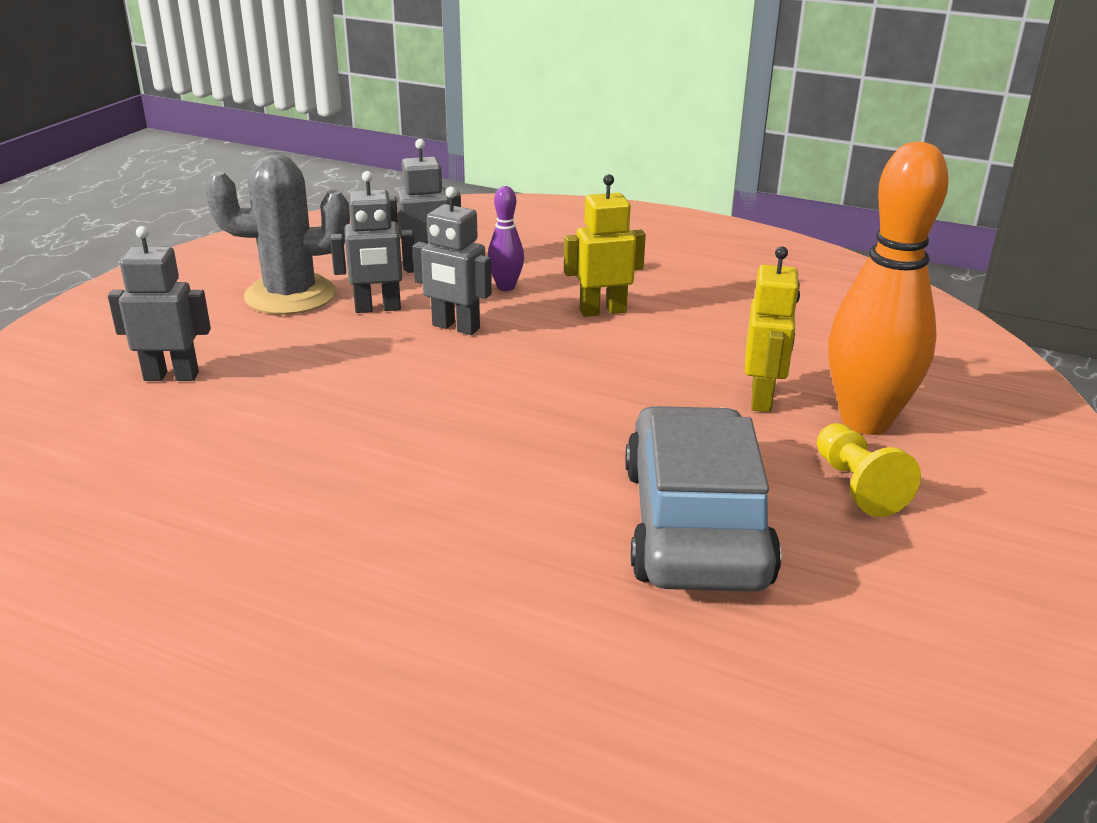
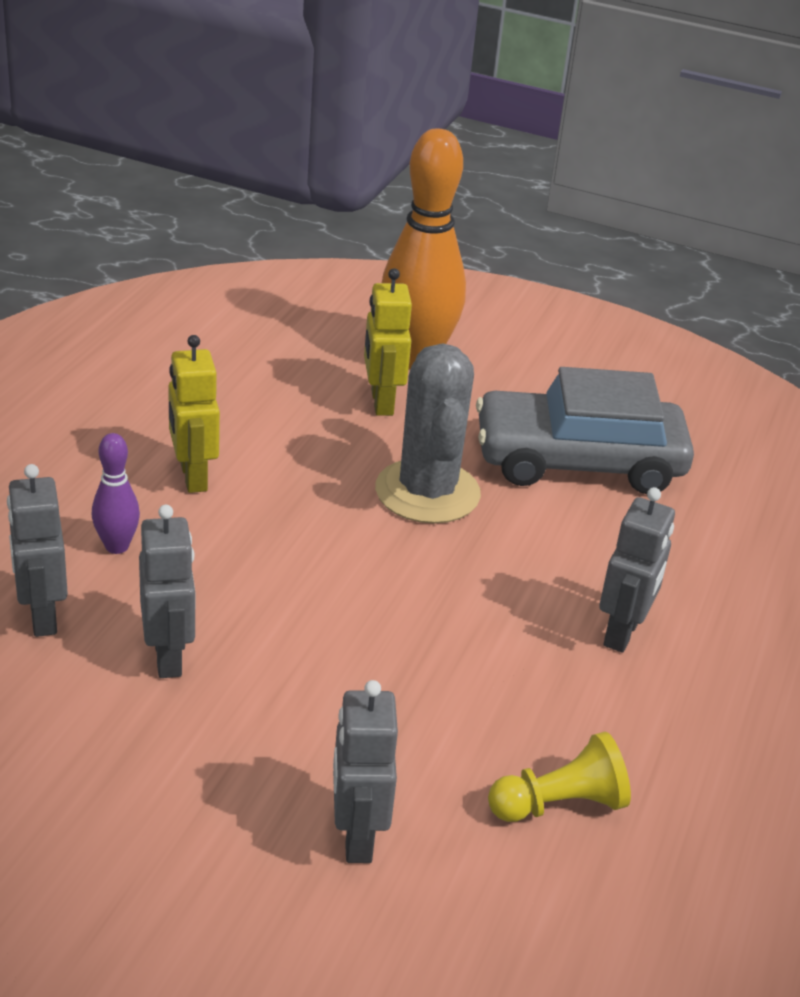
camera: 95 degrees left, 5 degrees up
(290, 295) = (116, 748): grey cactus -> grey cactus (427, 492)
(455, 327) = (228, 588): grey robot -> grey robot (622, 633)
(762, 398) = (381, 402): yellow robot -> yellow robot turned 105 degrees counterclockwise
(857, 486) = (511, 380): yellow pawn -> yellow pawn (559, 804)

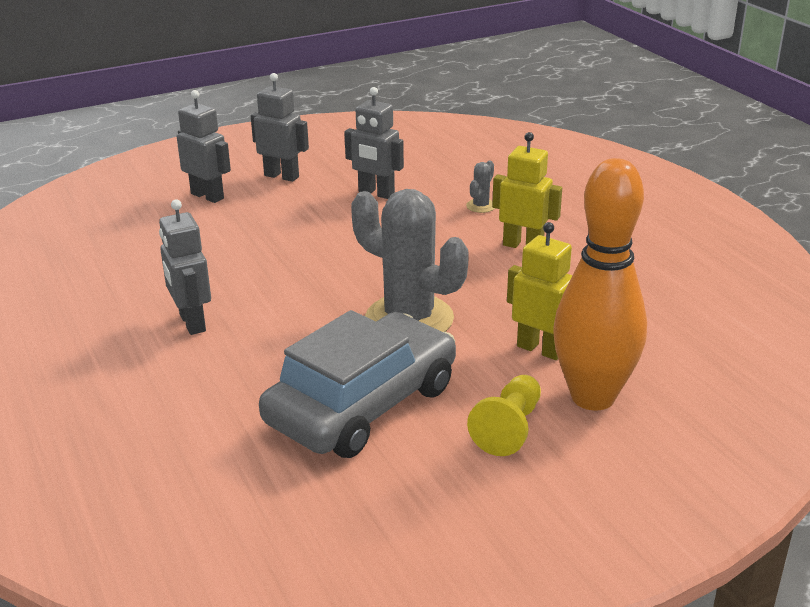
camera: 135 degrees right, 5 degrees down
(42, 616) = (447, 175): grey robot -> grey robot (282, 176)
(117, 546) = (481, 206): purple bowling pin -> grey cactus
(559, 804) = (137, 246): yellow pawn -> yellow pawn (509, 428)

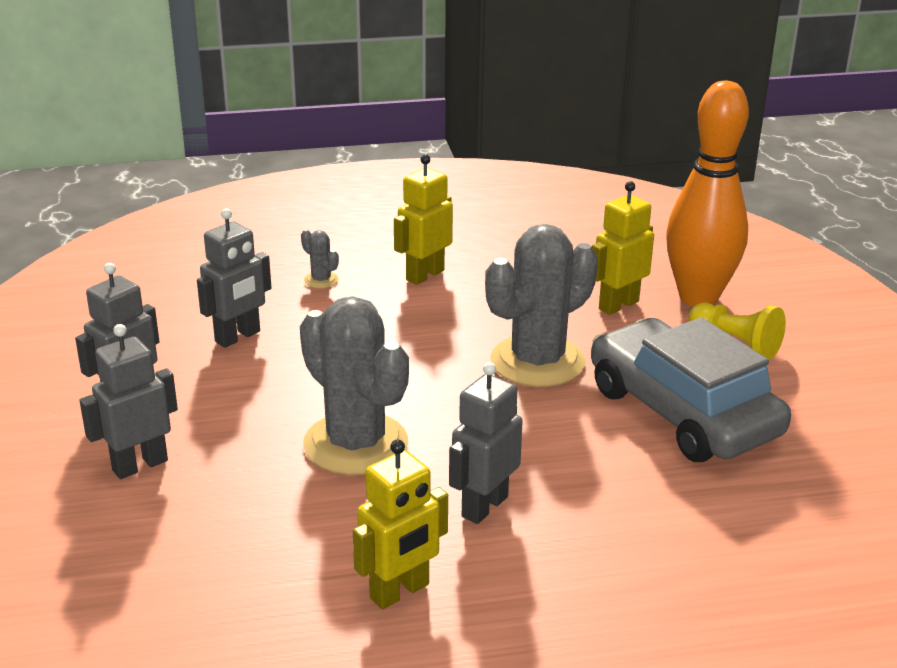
camera: 75 degrees left, 0 degrees up
(90, 305) = (400, 592): none -> yellow robot
(192, 323) = (484, 506): grey robot -> grey robot turned 135 degrees clockwise
(255, 260) = (356, 444): none -> grey cactus

